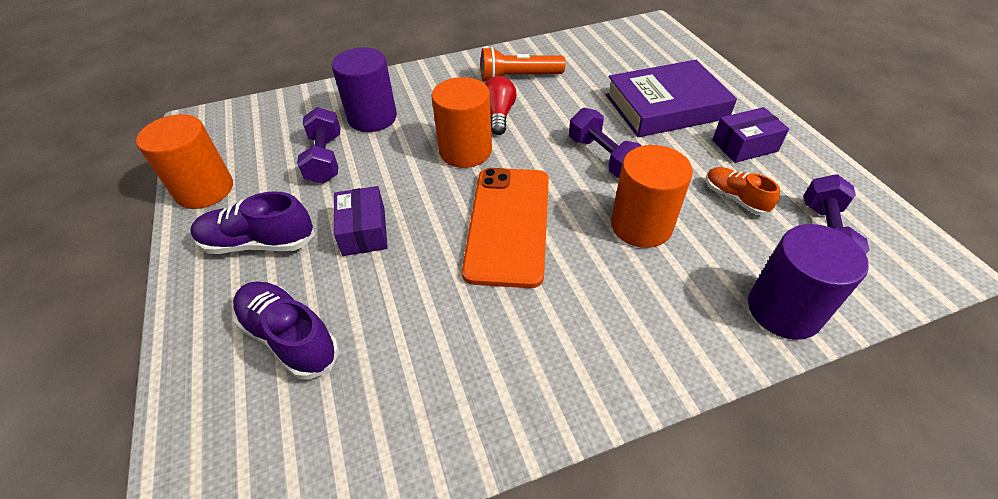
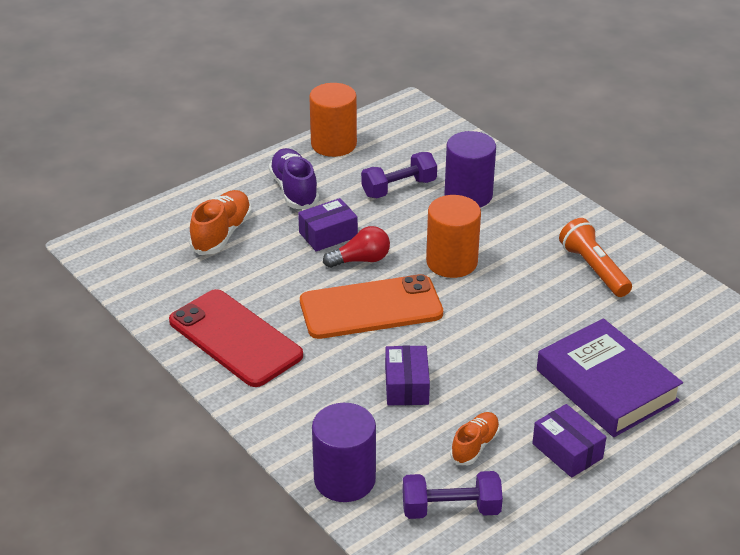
camera: 70 degrees right, 10 degrees down
(290, 337) = (222, 234): purple shoe -> orange shoe
(499, 115) = (518, 270): red light bulb -> red light bulb (361, 260)
(512, 367) = (235, 338): none -> red phone
(603, 157) = (490, 350): purple dumbbell -> none
(641, 225) = (406, 386): orange cylinder -> purple box

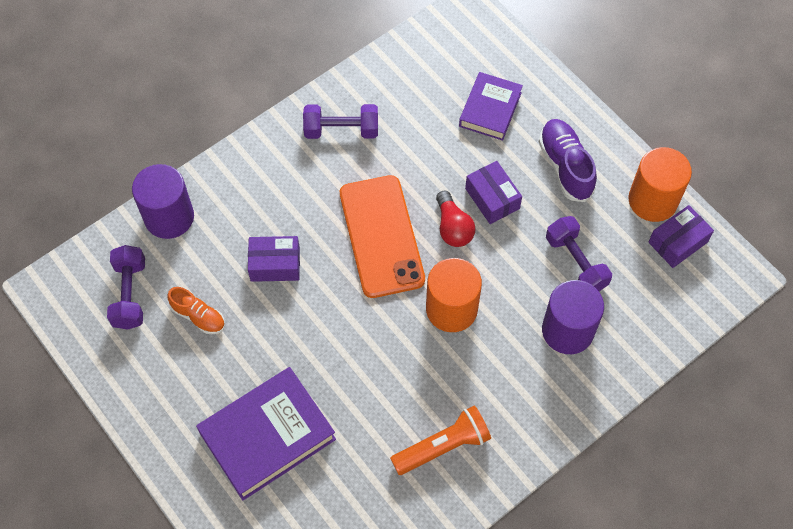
camera: 90 degrees right, 25 degrees up
(222, 234) = (490, 109): orange shoe -> purple book
(235, 338) = (341, 130): red phone -> purple dumbbell
(294, 190) = (565, 166): purple shoe -> purple shoe turned 90 degrees counterclockwise
(567, 451) = (186, 391): purple box -> purple box (678, 242)

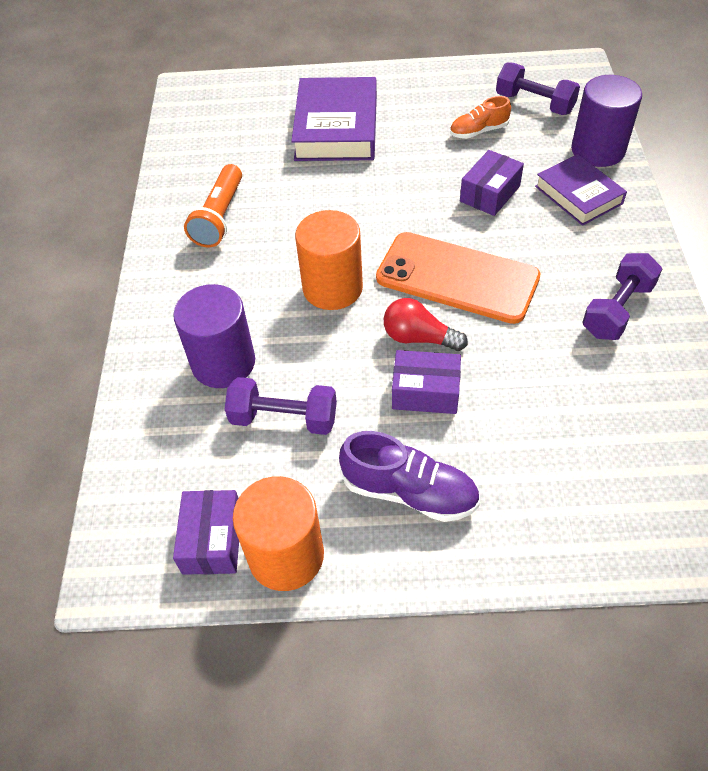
camera: 130 degrees right, 10 degrees down
(490, 109) = (551, 465): purple book -> purple book (578, 195)

